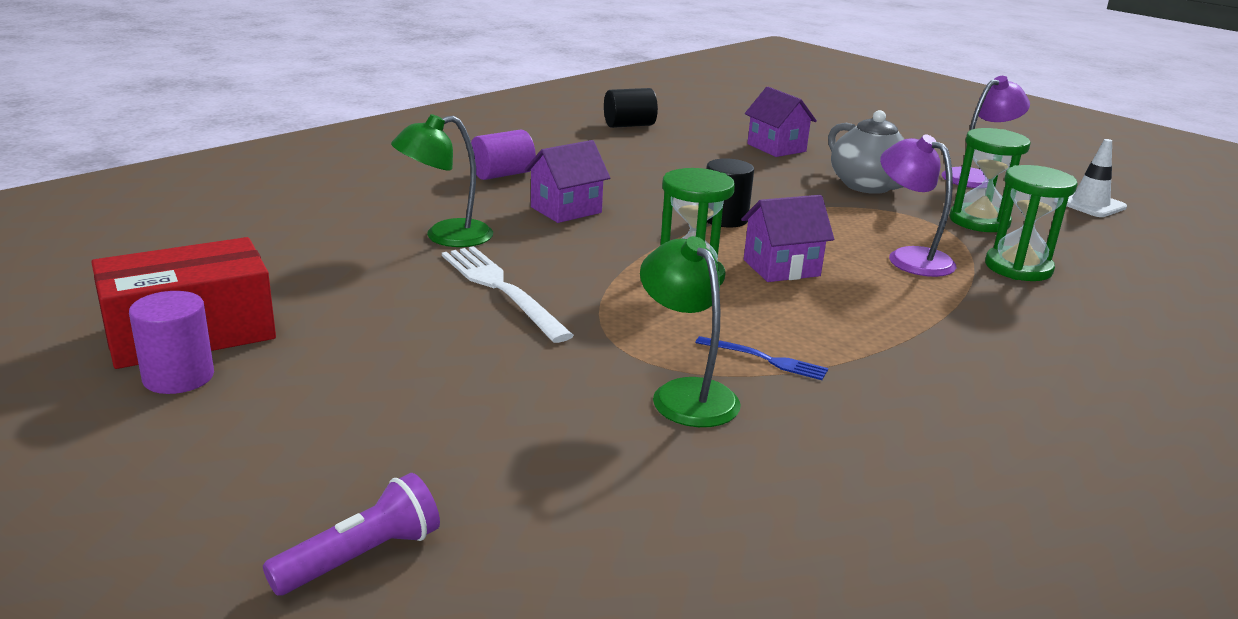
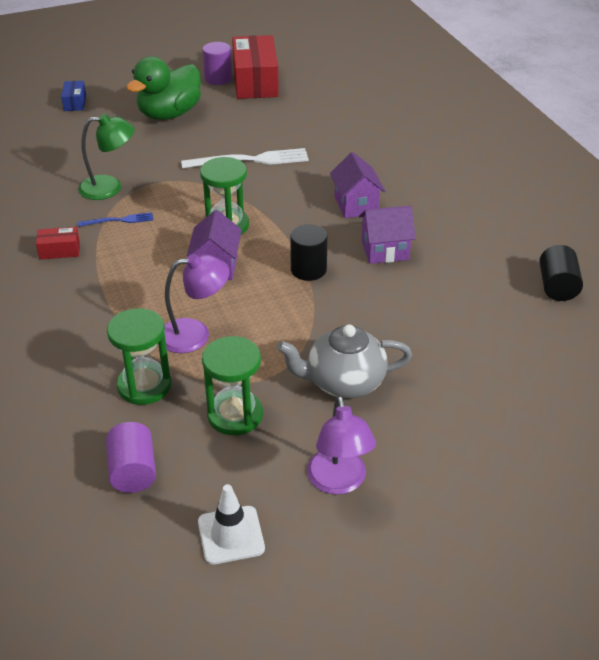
camera: 115 degrees right, 15 degrees up
(361, 557) = (75, 103): purple flashlight -> blue box
(370, 399) = (169, 114): none -> green duck
(445, 236) = (331, 154): green lamp -> none
(502, 174) = (436, 193): purple cylinder -> purple cylinder (133, 471)
(765, 359) = (119, 220): blue fork -> blue fork turned 150 degrees counterclockwise
(776, 148) = (470, 363): purple house -> purple house (385, 250)
(894, 389) = (59, 251): none -> red box

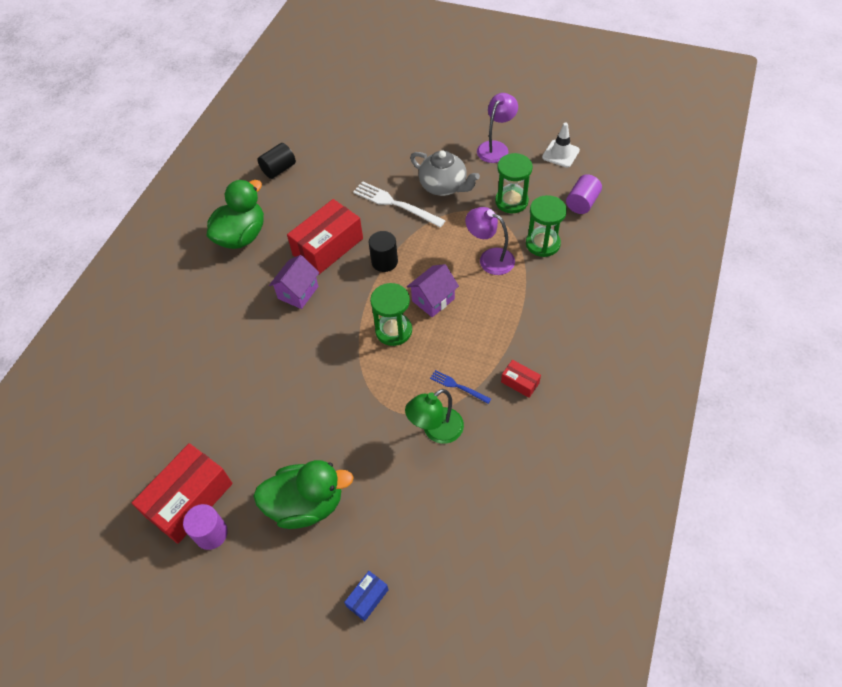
camera: 135 degrees left, 15 degrees up
(110, 188) = (436, 431): green lamp -> green lamp turned 75 degrees counterclockwise
(250, 160) = (310, 388): white fork -> white fork (395, 204)
(385, 250) = (328, 247): purple house -> red box
(481, 214) = (241, 236): none -> green duck

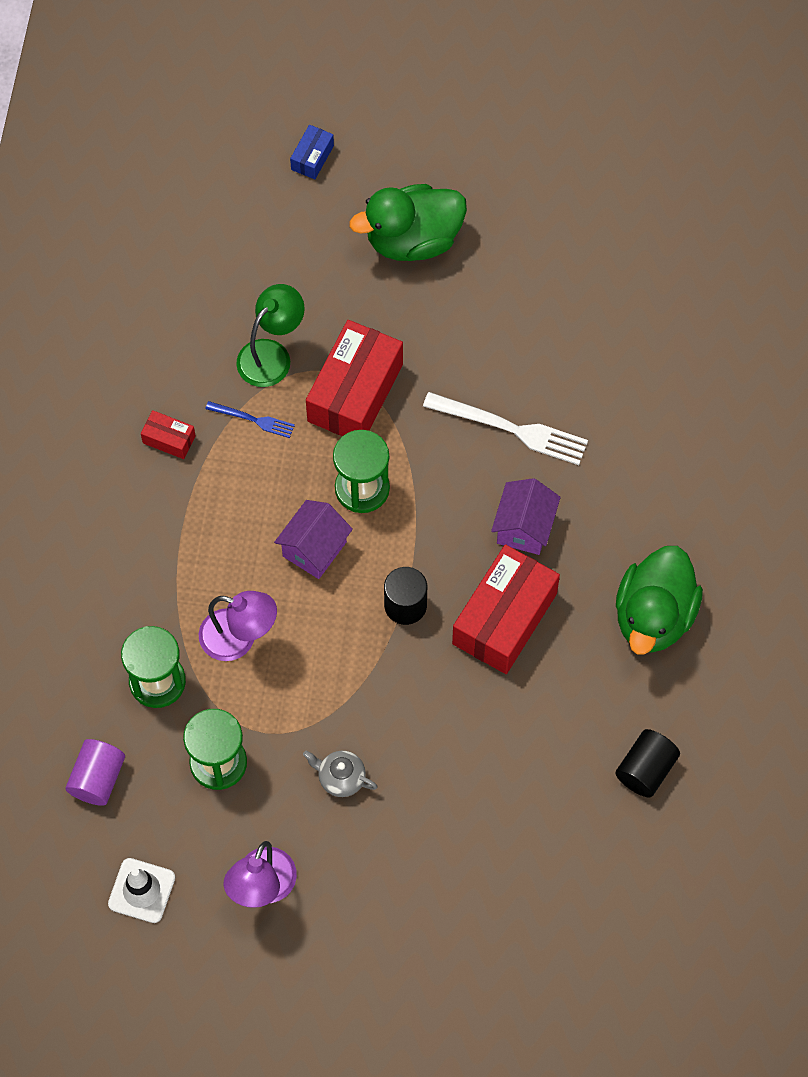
camera: 165 degrees right, 10 degrees up
(189, 500) = (559, 220): red box -> red box (355, 393)
(211, 533) = (516, 189): purple cylinder -> none
(395, 204) = (416, 724): white fork -> white fork (511, 429)
(444, 186) = (341, 778): grey teapot -> grey teapot, size x0.56

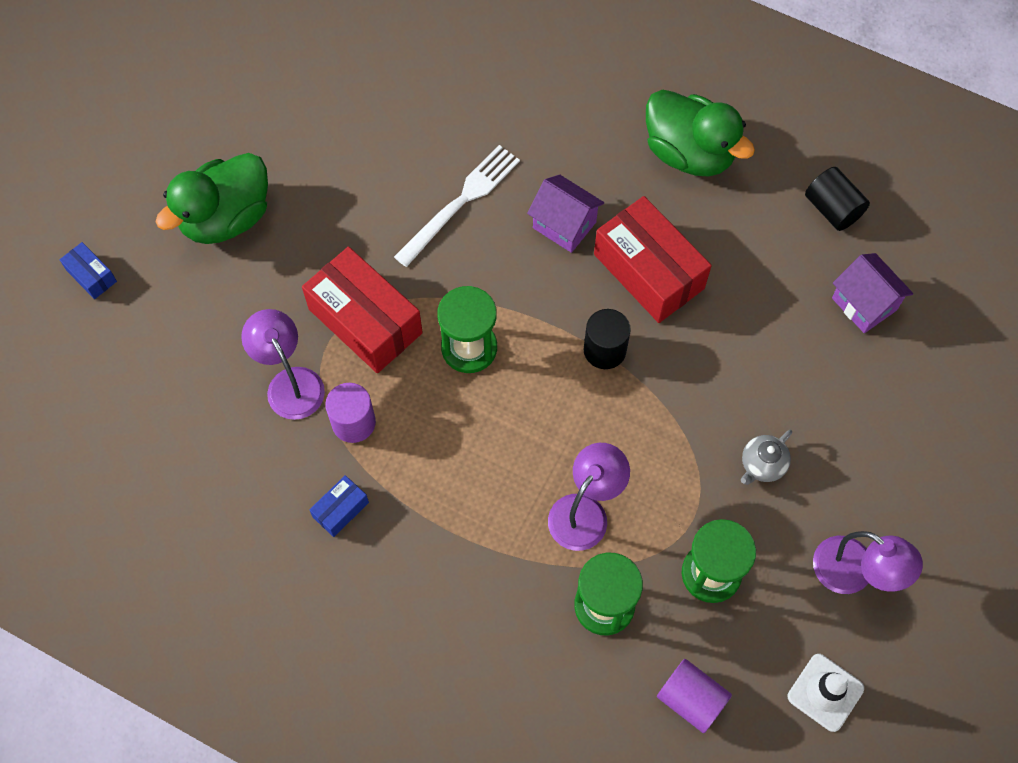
camera: 70 degrees left, 0 degrees up
(169, 439) = (341, 510): red box -> blue box
(253, 419) = (353, 422): blue fork -> purple cylinder
(271, 355) = (290, 382): green lamp -> purple lamp
(314, 549) = (516, 411): purple house -> purple house (864, 304)
(413, 240) = (226, 218): green duck -> green duck turned 45 degrees clockwise

